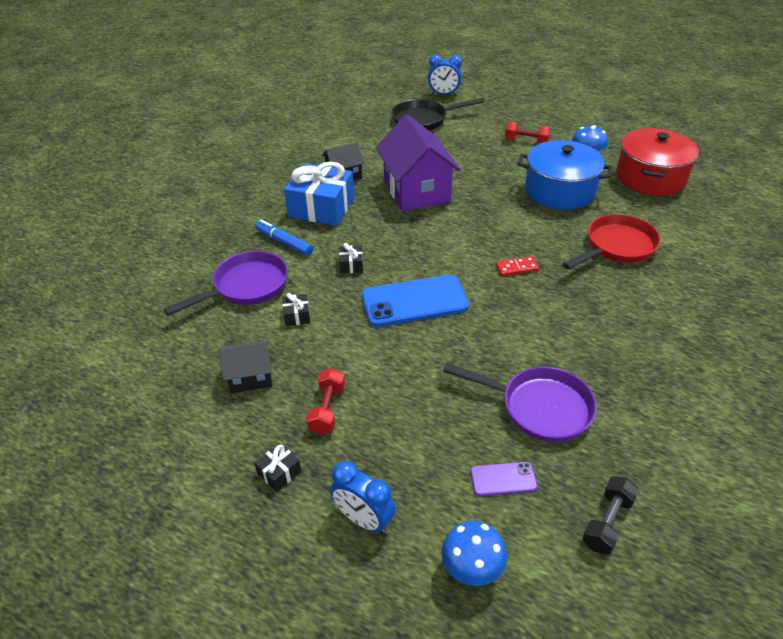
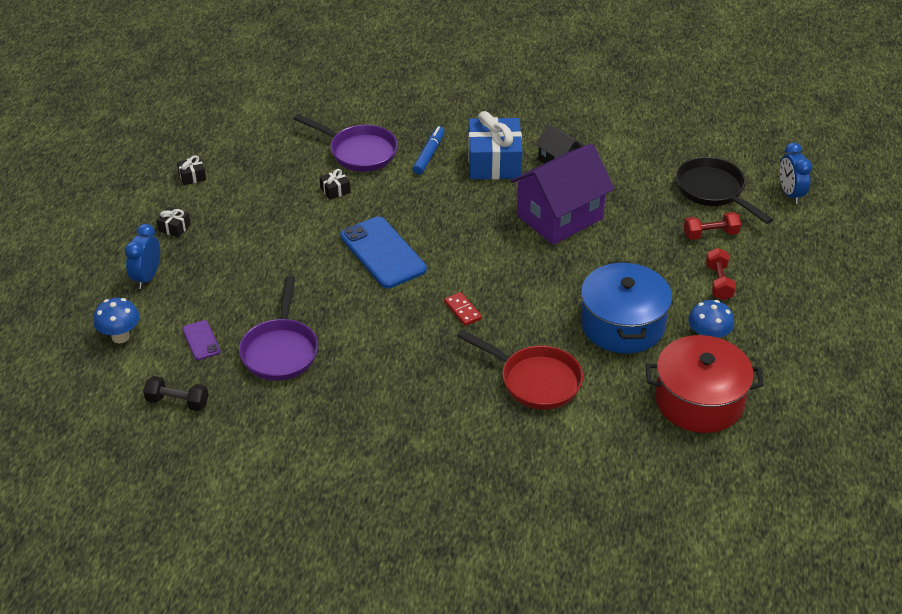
camera: 70 degrees right, 0 degrees up
(250, 377) = (258, 187): black house -> none
(327, 409) = (239, 234): red dumbbell -> red dumbbell (710, 234)
(351, 265) = (416, 203): black gift -> black gift (192, 176)

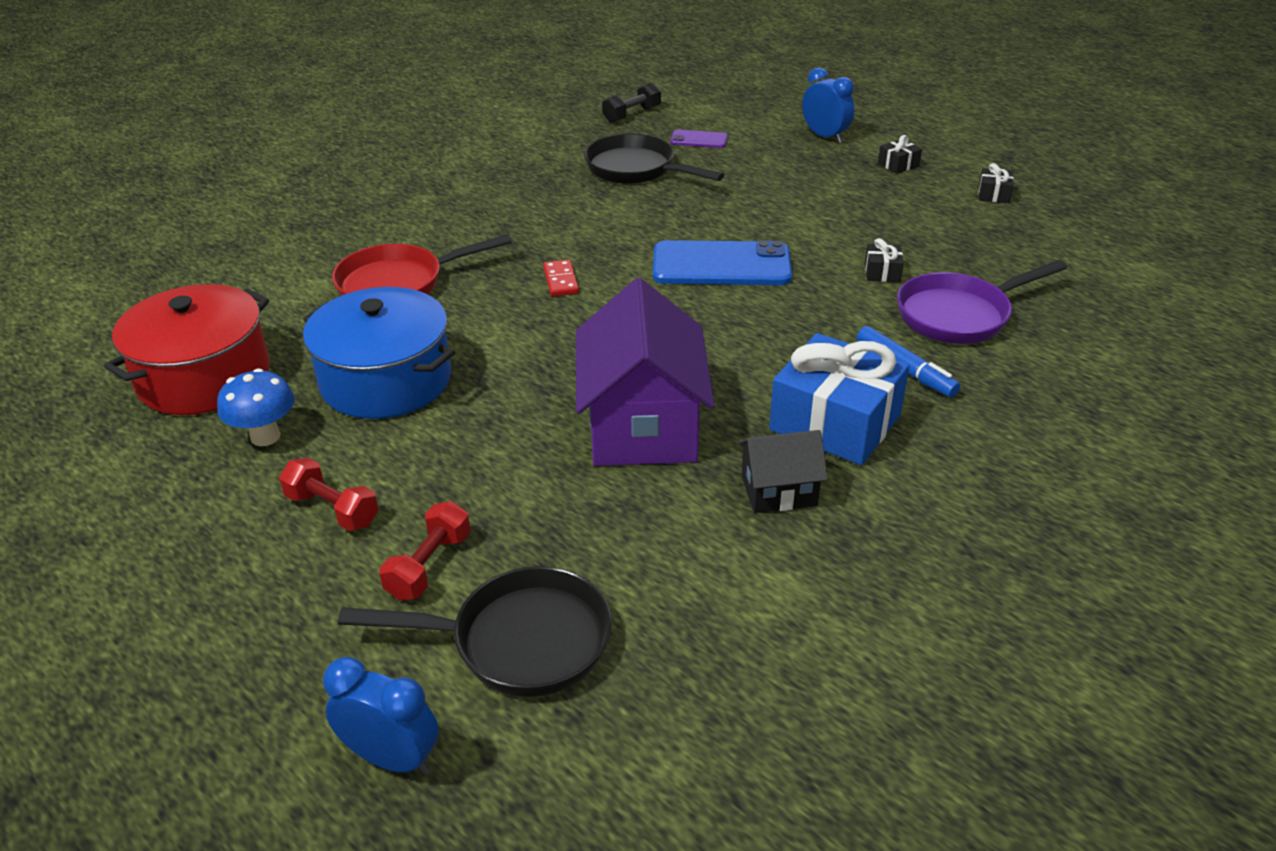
camera: 125 degrees right, 5 degrees down
(120, 337) = (749, 110): blue mushroom -> none
(280, 350) = (636, 169): purple pan -> black pan
(462, 310) = (560, 281): red domino -> red domino turned 75 degrees clockwise

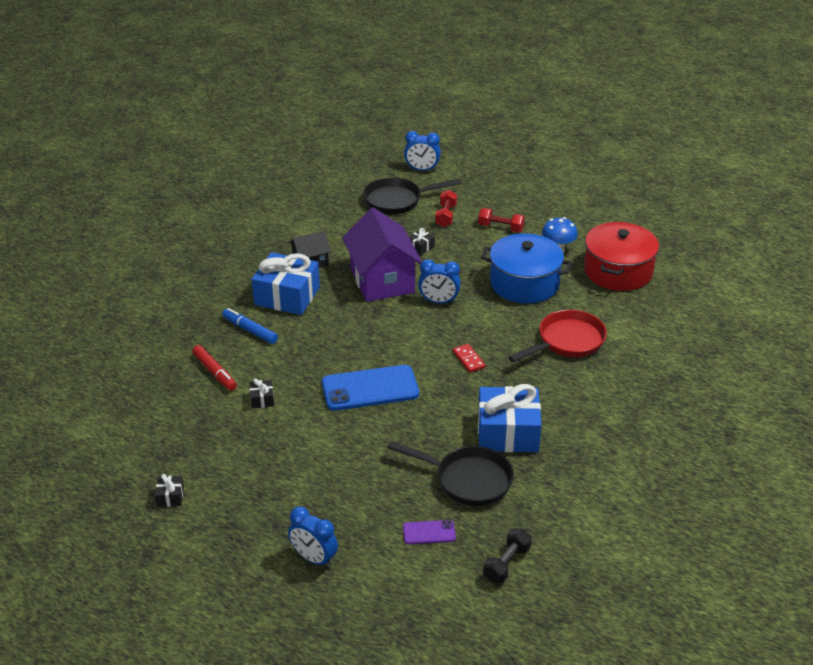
camera: 165 degrees right, 0 degrees up
(557, 371) = (439, 301): none -> blue clock
(562, 200) = (508, 433): none -> blue gift
(898, 165) = (246, 524): black gift -> black gift (420, 247)
(959, 315) = (214, 372): purple pan -> red marker

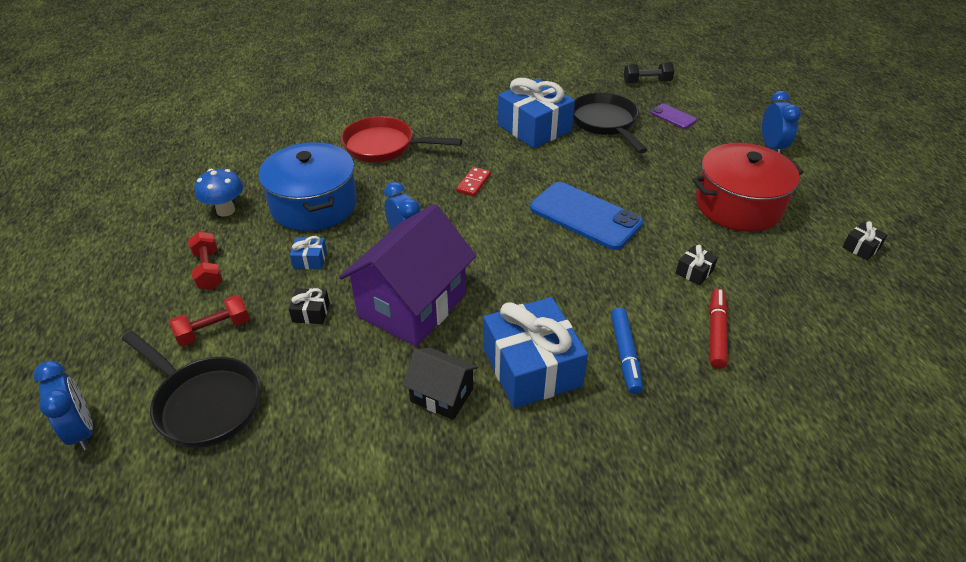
camera: 130 degrees left, 5 degrees up
(467, 262) = (310, 260): none -> blue gift
(618, 271) = (236, 162): red pot -> red pot (738, 205)

